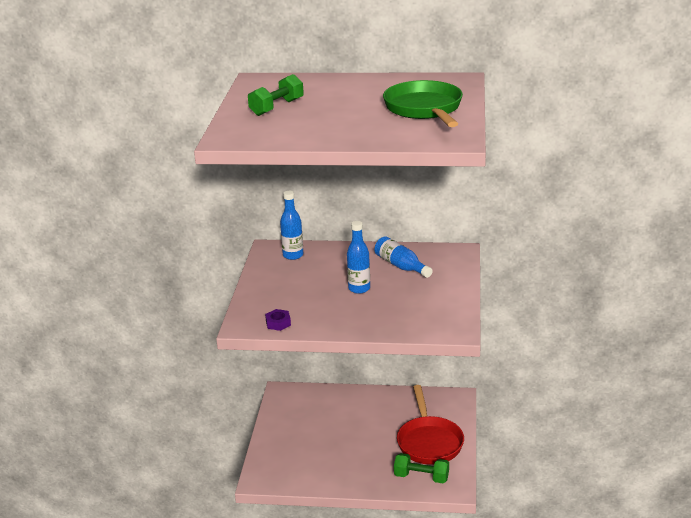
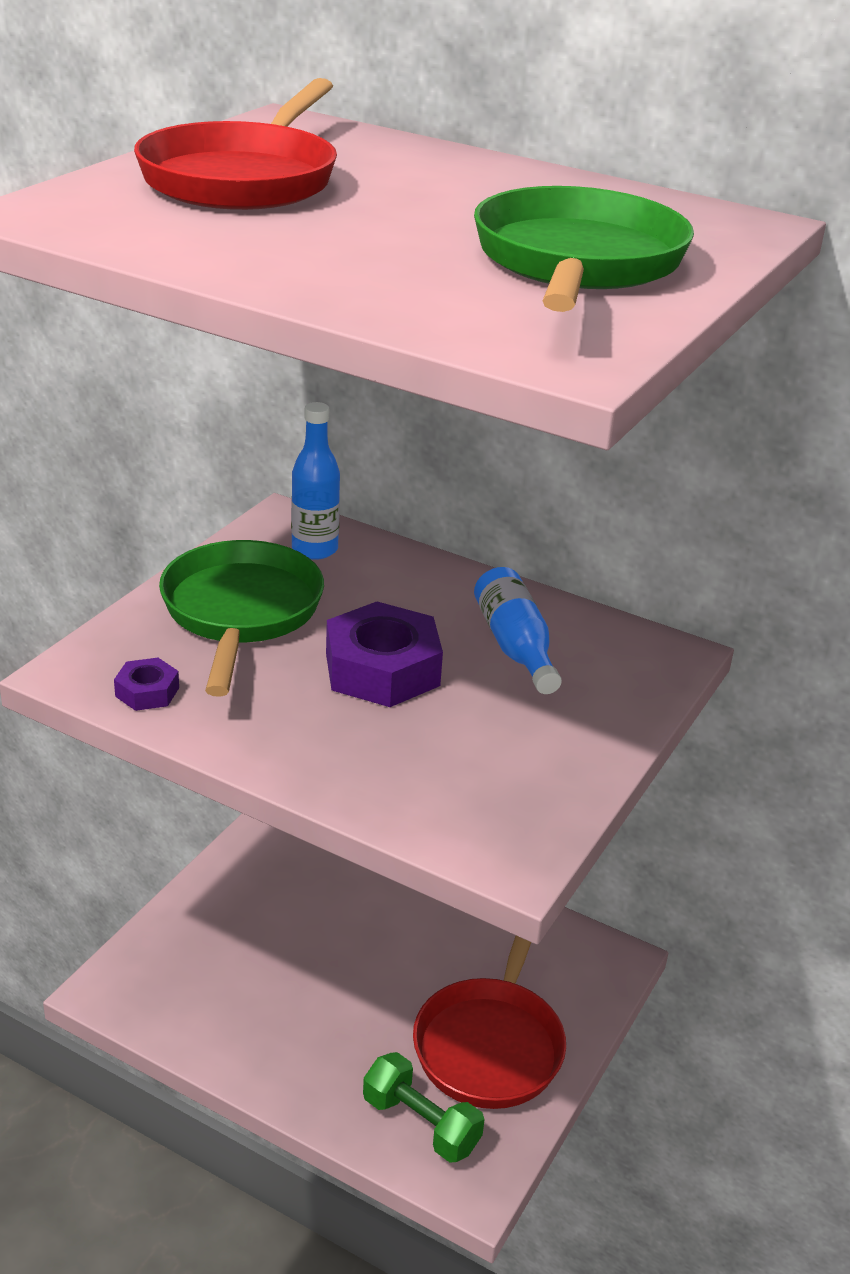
camera: 20 degrees right, 5 degrees up
(277, 107) = (244, 179): green dumbbell -> red pan
(286, 286) = (241, 613): none -> green pan
(359, 288) = (382, 669): blue bottle -> purple nut

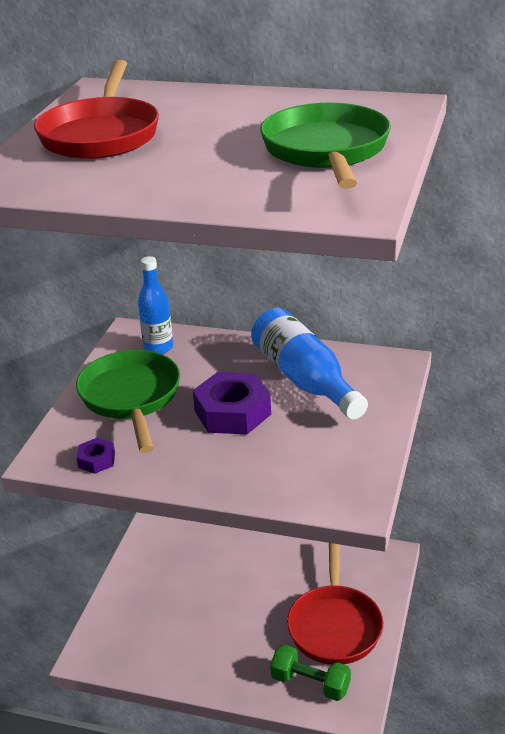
camera: 10 degrees left, 0 degrees up
(515, 646) = (305, 380): blue bottle -> blue bottle, size x1.55

